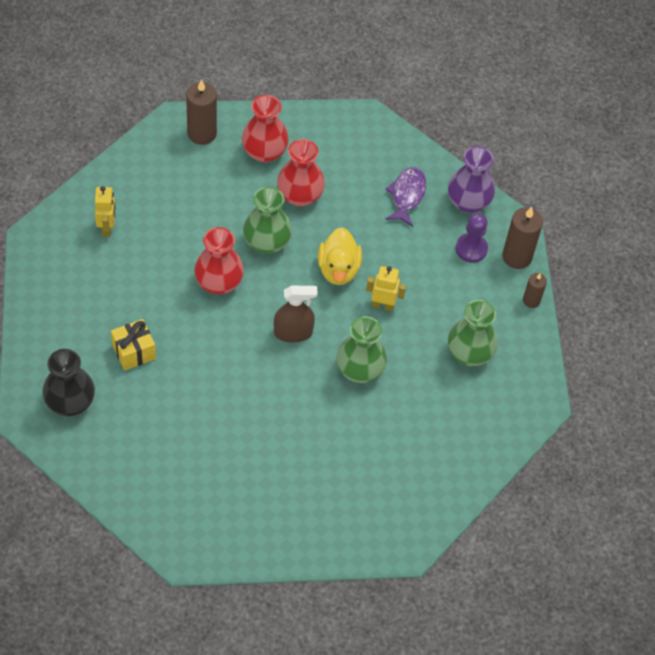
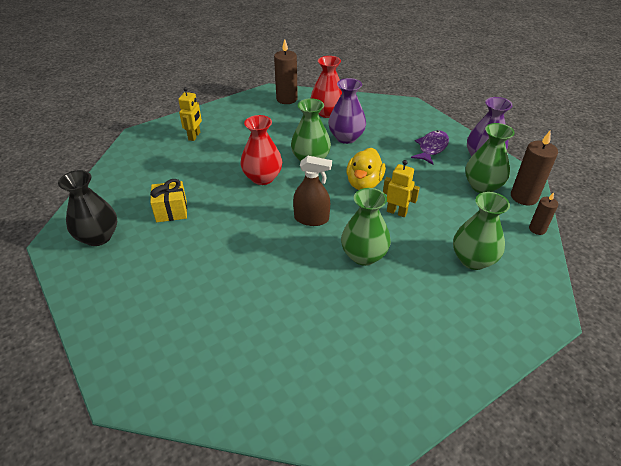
camera: 20 degrees right, 15 degrees down
(300, 195) = (346, 137): red vase -> purple vase
(471, 249) = (482, 186): purple pawn -> green vase

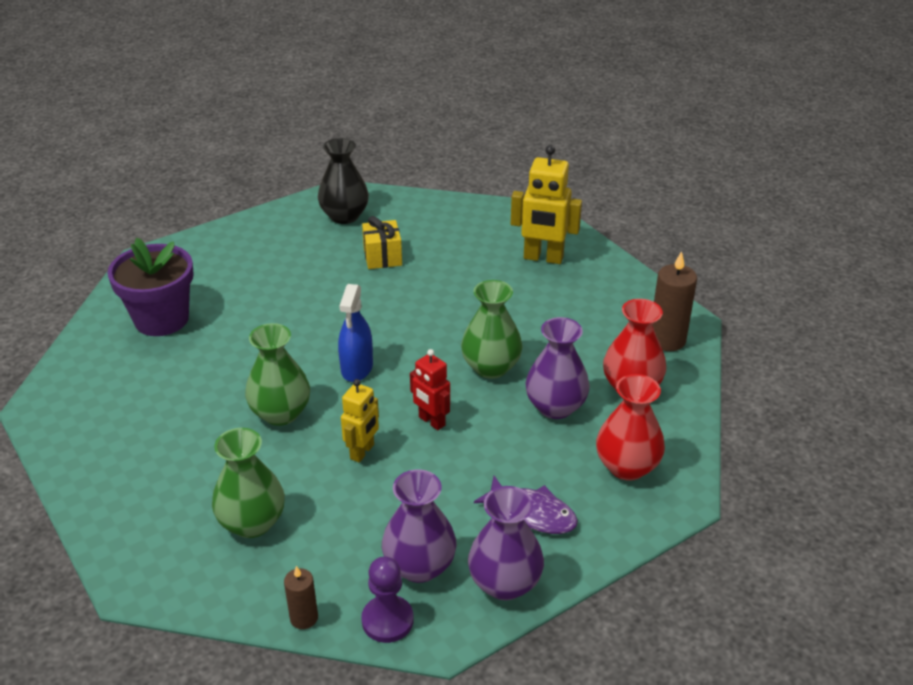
camera: 90 degrees right, 5 degrees down
(194, 136) = (543, 258): yellow robot -> yellow robot, size x1.63
(237, 355) = (161, 319): none -> purple flower pot
(262, 178) = (446, 323): red vase -> red vase (627, 467)
(311, 219) = (357, 368): brown spray bottle -> blue spray bottle
(364, 183) = (431, 421): yellow duck -> red robot
(482, 186) = (419, 566): green vase -> purple vase
(524, 197) = (387, 620): brown candle -> purple pawn

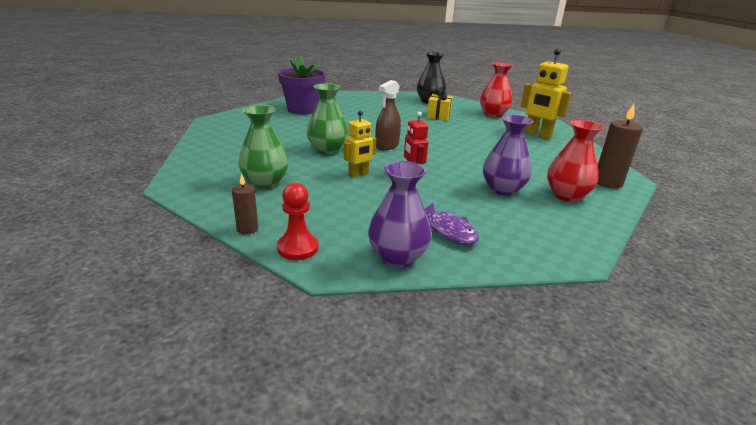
camera: 25 degrees right, 10 degrees down
(357, 368) = (387, 146): blue spray bottle -> brown spray bottle
(387, 620) = (297, 248): purple pawn -> red pawn
(419, 566) = (345, 230): purple vase -> none
(491, 367) = (470, 164): green vase -> none
(627, 467) = (539, 229): red vase -> red vase (493, 114)

